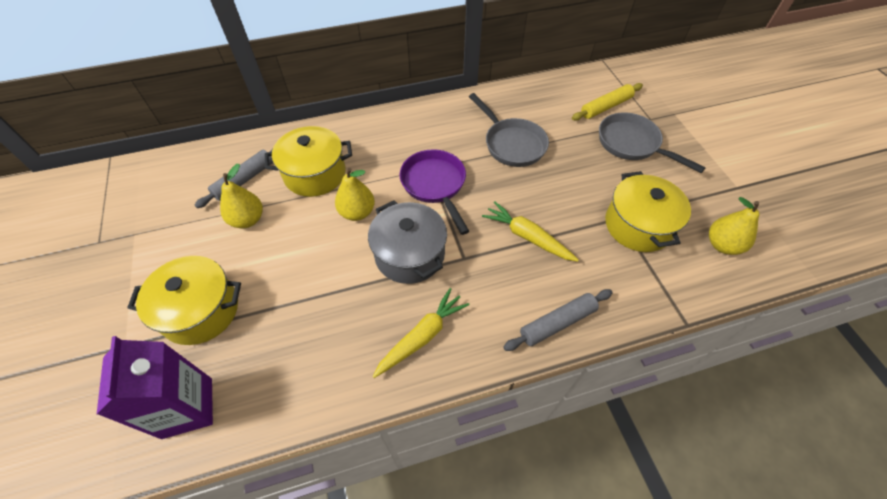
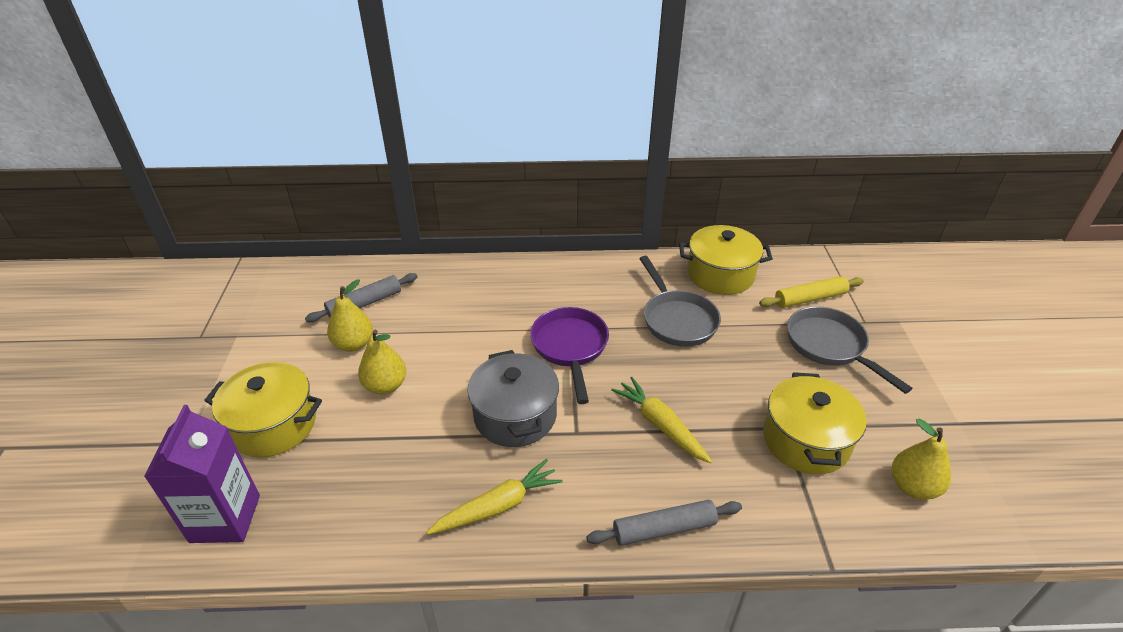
camera: 15 degrees right, 15 degrees down
(315, 174) = (441, 311): yellow pot -> yellow pot (720, 275)
(357, 212) = (472, 359): yellow pear -> yellow pear (385, 386)

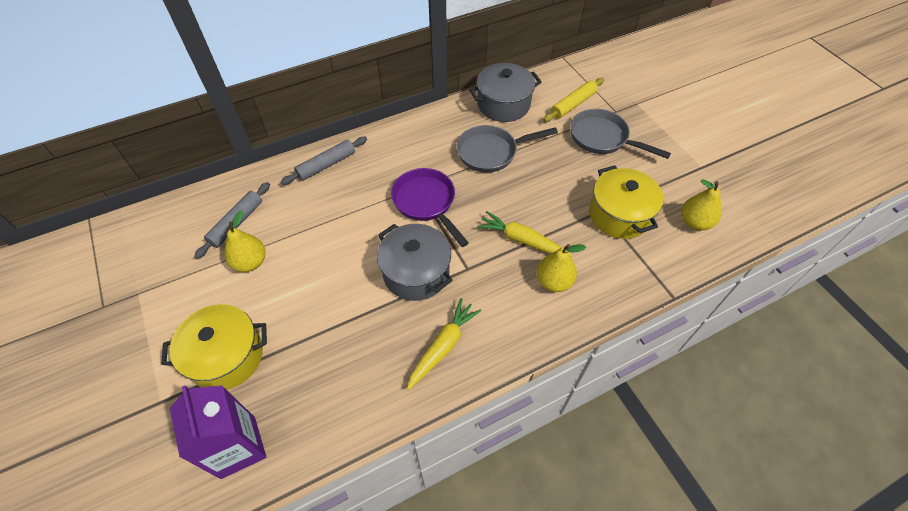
camera: 25 degrees left, 15 degrees up
(385, 386) = (300, 287): yellow pear -> yellow pear (553, 282)
(664, 529) = (562, 314): grey rolling pin -> grey rolling pin (326, 165)
(677, 319) = (491, 152): grey pan -> grey pan turned 120 degrees clockwise
(720, 275) = (503, 104): yellow pot -> grey pot

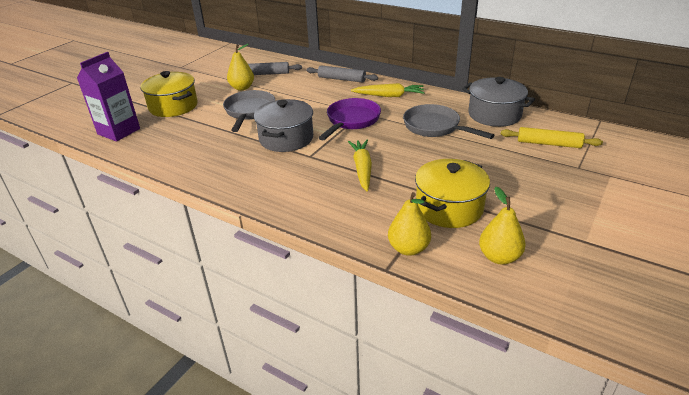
camera: 60 degrees right, 20 degrees down
(443, 346) = (234, 169): yellow carrot -> yellow carrot (389, 96)
(553, 282) = (336, 197): yellow pear -> yellow pear (408, 248)
(602, 138) = (531, 171): grey pan -> grey pan (249, 112)

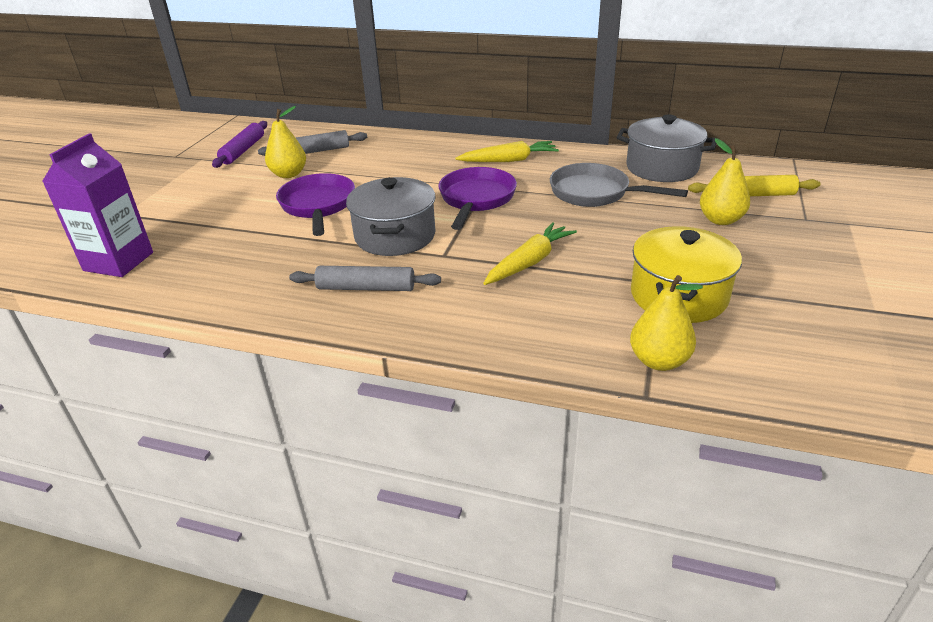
camera: 15 degrees left, 0 degrees up
(173, 106) = (192, 213): yellow pot -> none
(222, 68) = (243, 150): none -> purple rolling pin
(249, 112) = (318, 206): grey pan -> purple pan
(341, 79) = (430, 146): grey rolling pin -> grey rolling pin (366, 288)
(362, 169) = (529, 262): yellow carrot -> yellow carrot turned 60 degrees clockwise
(499, 257) = (784, 350): yellow pear -> yellow pear (720, 220)

